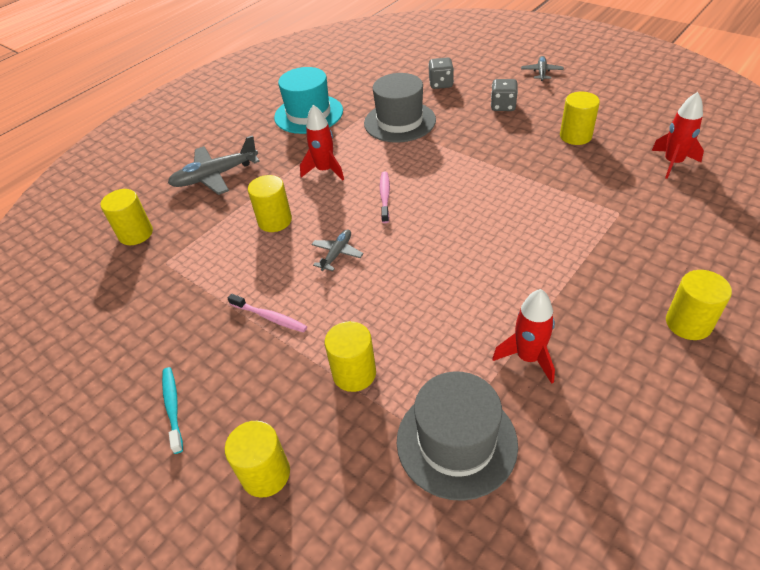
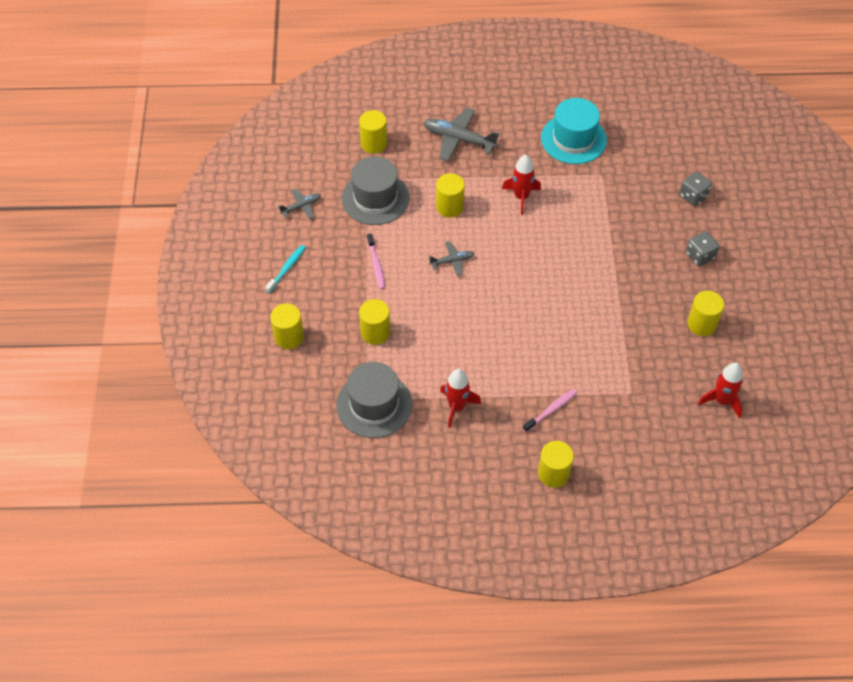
camera: 45 degrees right, 10 degrees up
(385, 197) = (526, 250): pink toothbrush -> pink toothbrush (551, 410)
(399, 122) = (617, 202): grey hat -> grey hat (375, 198)
(541, 72) = (776, 254): grey plane -> grey plane (301, 206)

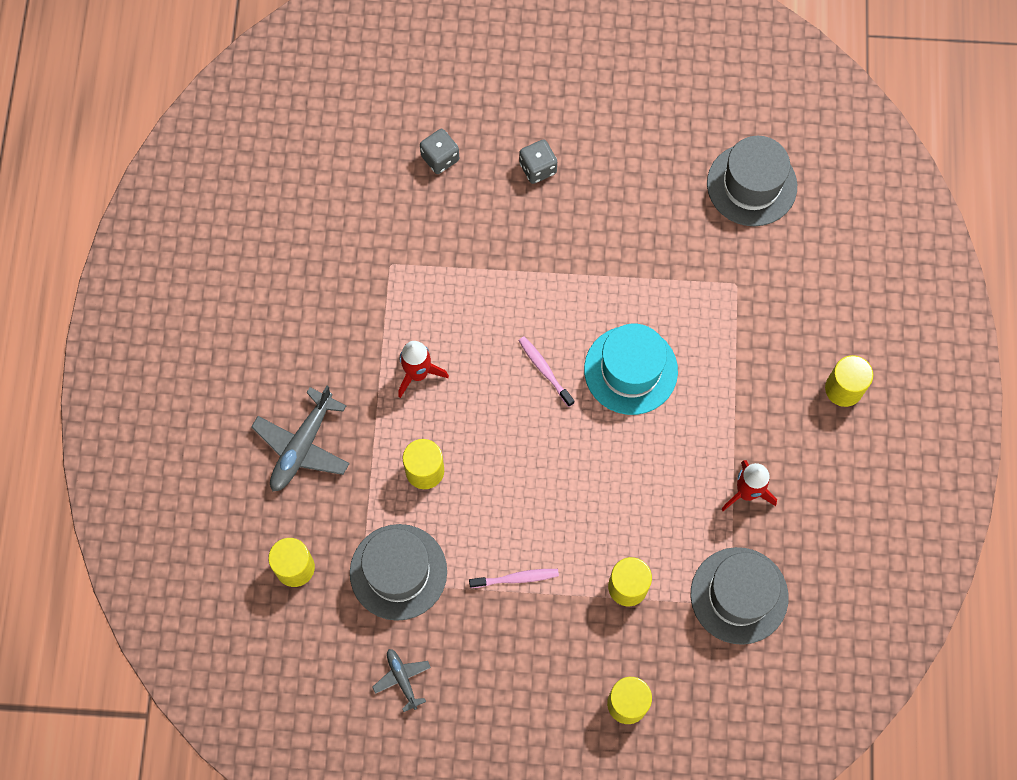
camera: 85 degrees left, 15 degrees up
(286, 269) = (512, 703): turquoise toothbrush -> none
(452, 261) = (519, 476): grey plane -> none
(551, 410) = (756, 380): pink toothbrush -> pink toothbrush (545, 370)
(573, 139) = (322, 291): turquoise hat -> turquoise hat (630, 370)
(701, 324) = (641, 186): yellow cylinder -> none
(721, 400) = (751, 185): red rocket -> grey hat

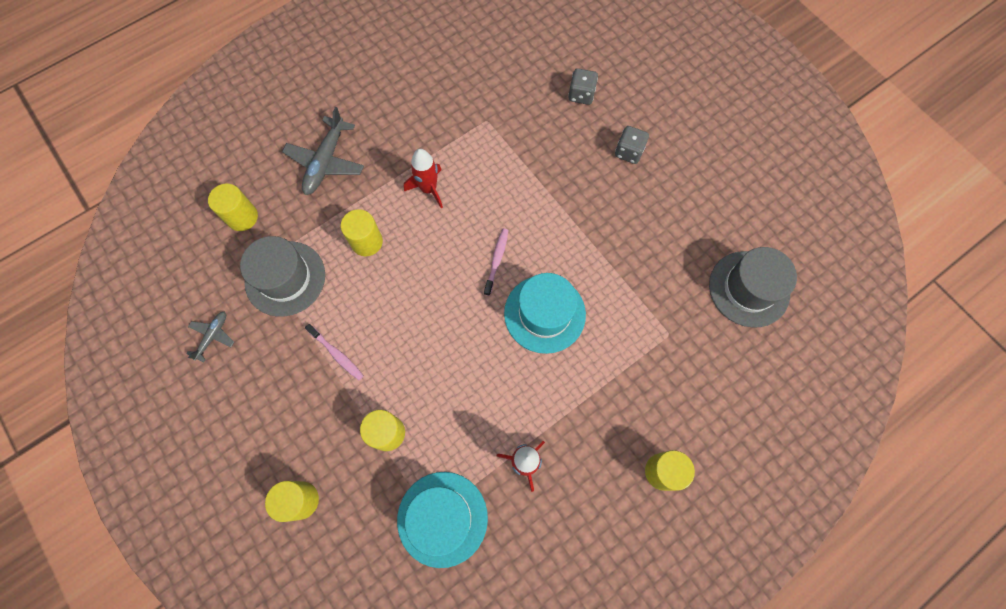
camera: 50 degrees right, 0 degrees up
(302, 446) = (326, 162): grey plane -> grey plane turned 60 degrees counterclockwise
(739, 595) = (442, 518): grey hat -> turquoise hat

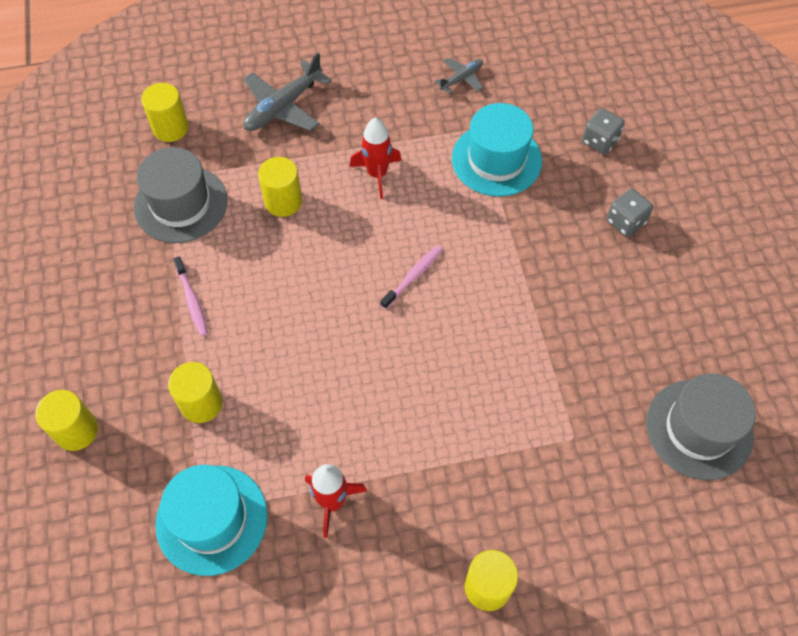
camera: 25 degrees right, 10 degrees down
(213, 336) = (79, 230): grey plane -> grey plane (461, 78)
(544, 314) = (438, 354): turquoise hat -> turquoise hat (496, 159)

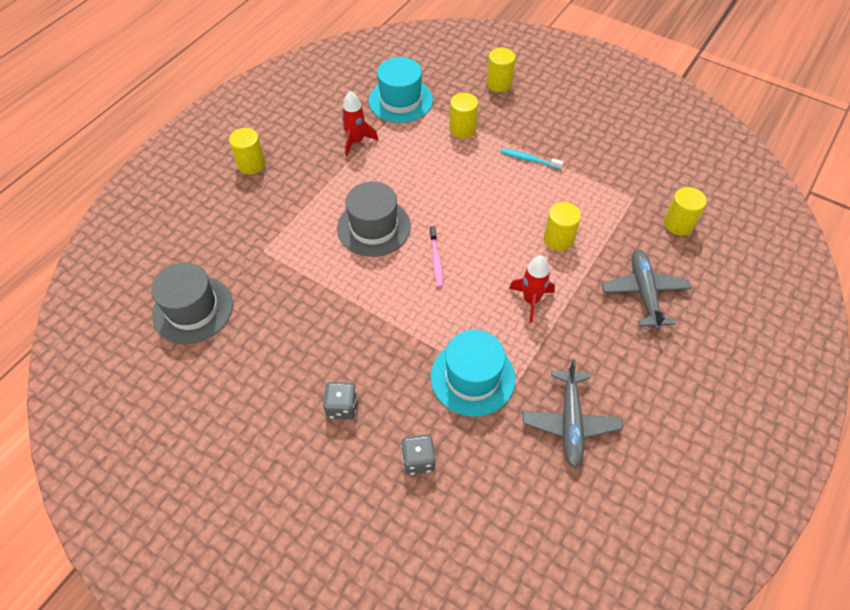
camera: 135 degrees right, 5 degrees down
(181, 204) = (606, 193): grey hat -> grey hat (374, 227)
(192, 300) = (529, 159): pink toothbrush -> turquoise toothbrush
(461, 78) = (570, 422): grey plane -> grey plane, size x1.81

